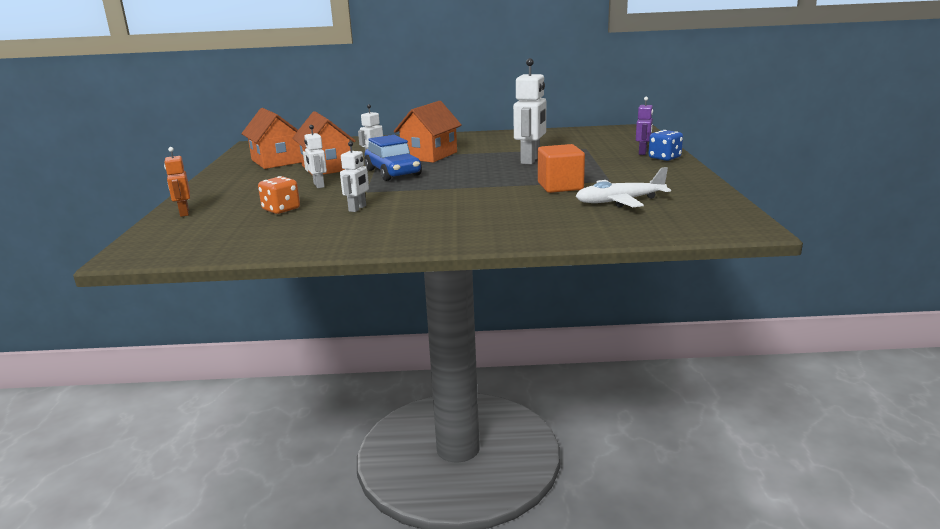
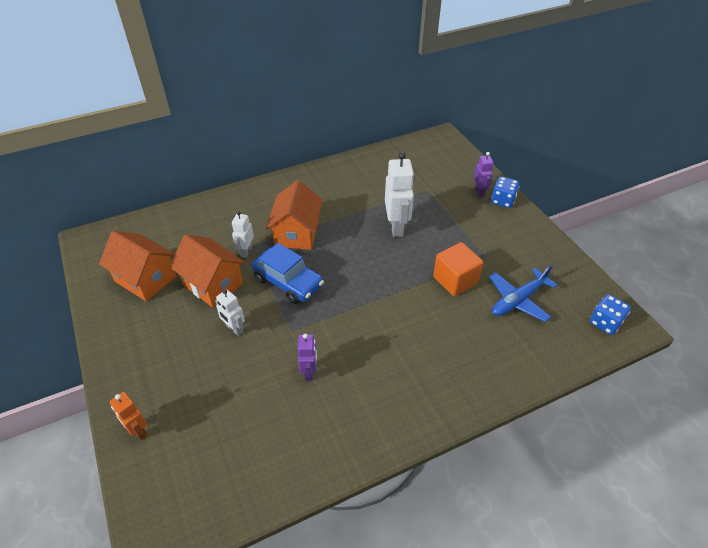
camera: 25 degrees left, 25 degrees up
(281, 209) = (236, 394): orange dice -> none
(357, 208) = (309, 372): white robot -> purple robot
(620, 201) = (518, 300): white plane -> blue plane
(714, 222) = (605, 323): none -> blue dice

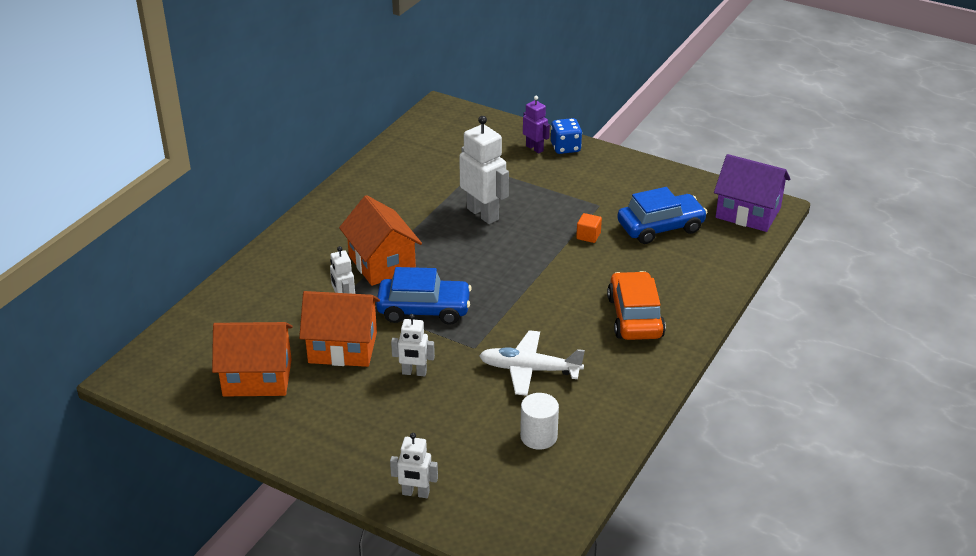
camera: 35 degrees left, 10 degrees down
(138, 430) = (415, 493): orange robot -> white robot
(260, 436) = (538, 436): none -> white cylinder
(309, 372) = (529, 370): purple robot -> white plane
(427, 370) = (635, 317): none -> orange car
(455, 280) = (588, 236): orange cube -> orange cube, size x0.51
(518, 300) = (660, 227): blue plane -> blue car
(605, 323) = (748, 213): blue dice -> purple house

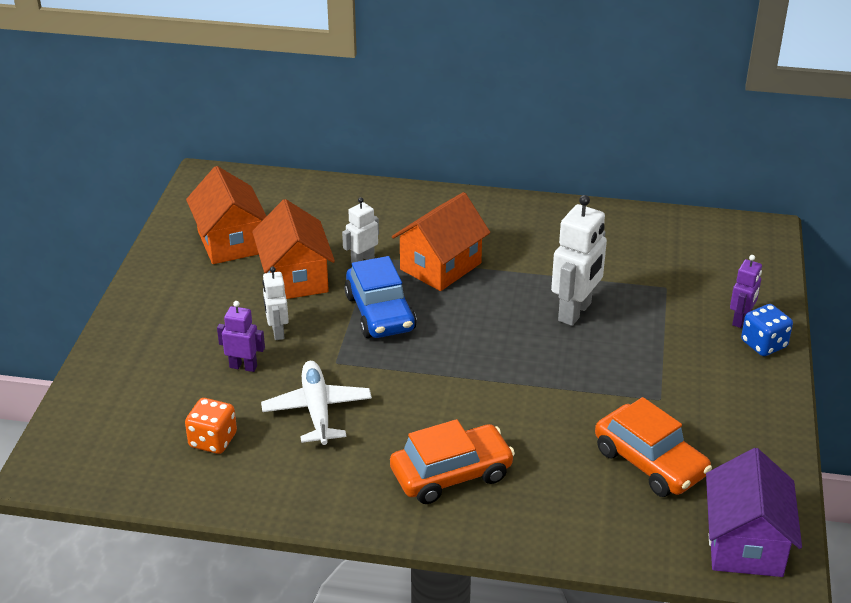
camera: 70 degrees right, 0 degrees up
(415, 493) = (106, 376): white robot -> none
(450, 402) = (243, 366): none -> purple robot
(538, 436) = (213, 440): white cylinder -> orange dice
(588, 236) = (588, 403): orange cube -> none
(660, 227) = (650, 462): blue car -> orange car

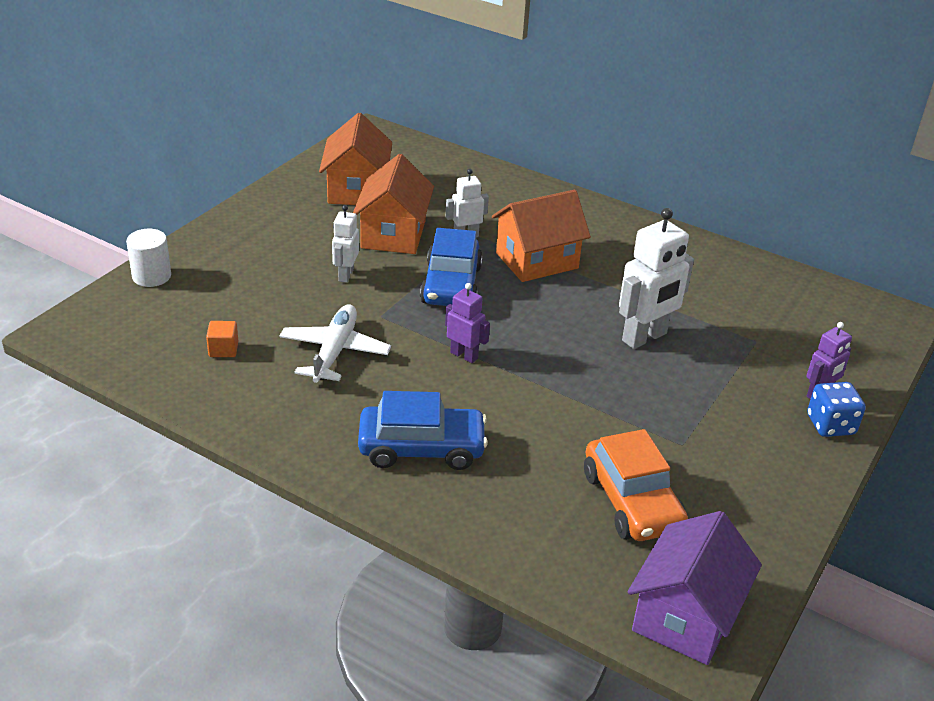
camera: 20 degrees right, 0 degrees up
(91, 389) = (151, 276): none -> white cylinder
(213, 440) = (223, 349): orange dice -> orange cube
(243, 366) = (294, 295): purple robot -> purple robot (464, 355)
(451, 474) = (421, 448): orange car -> blue car

